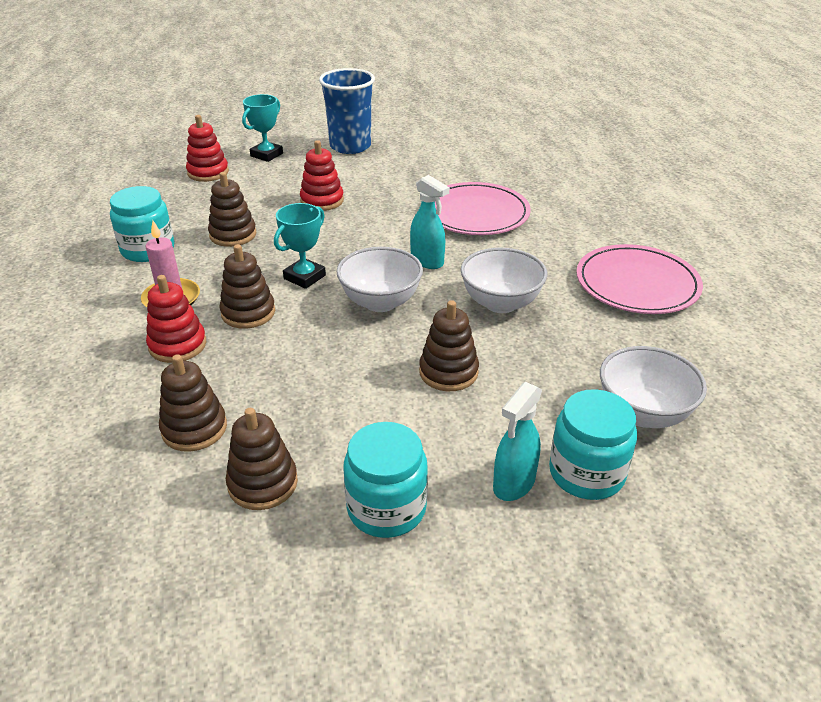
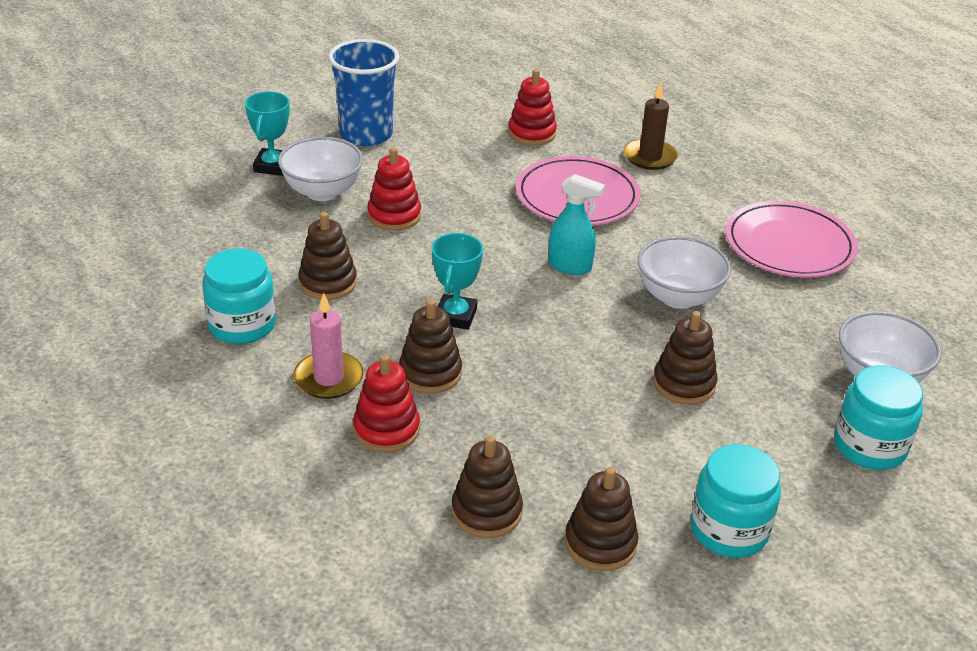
camera: 25 degrees left, 0 degrees up
(208, 172) = (220, 206): red stacking toy -> red stacking toy (532, 133)
(380, 302) = (559, 326): white bowl -> white bowl (322, 192)
(513, 484) = (818, 474): turquoise spray bottle -> none
(561, 197) = (650, 157): none -> brown candle

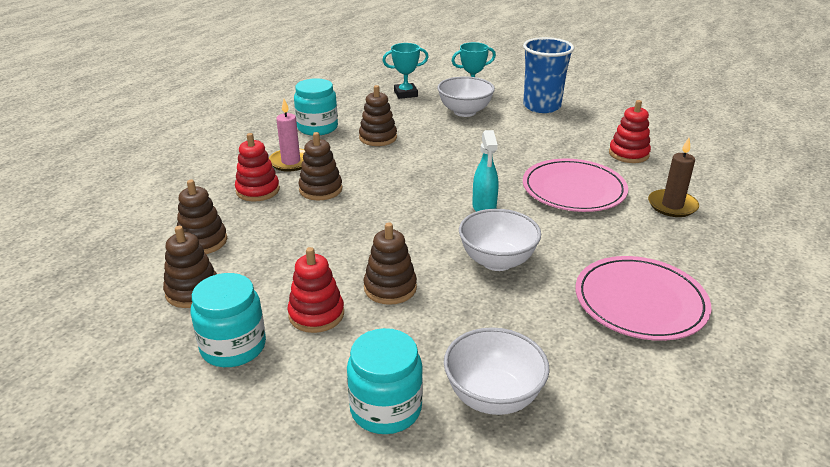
camera: 65 degrees right, 5 degrees down
(394, 216) = (467, 137): red stacking toy -> red stacking toy (316, 314)
(455, 316) = (385, 182): turquoise trophy -> turquoise trophy (405, 94)

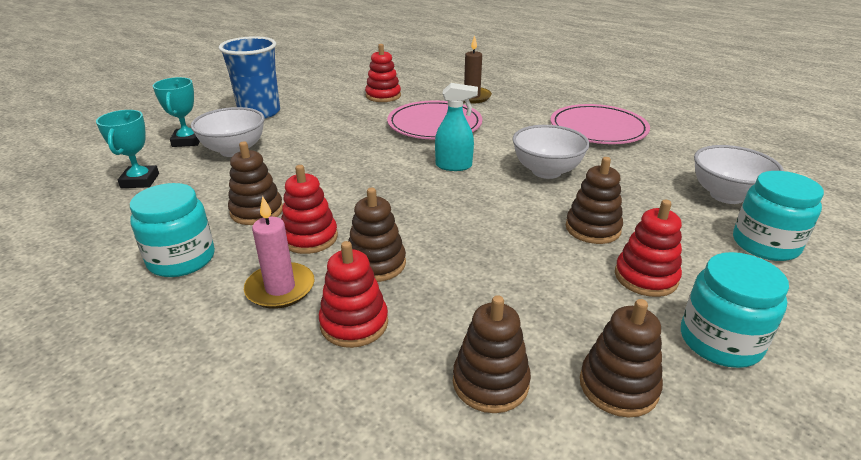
camera: 80 degrees left, 0 degrees up
(348, 161) = (309, 238): none -> red stacking toy

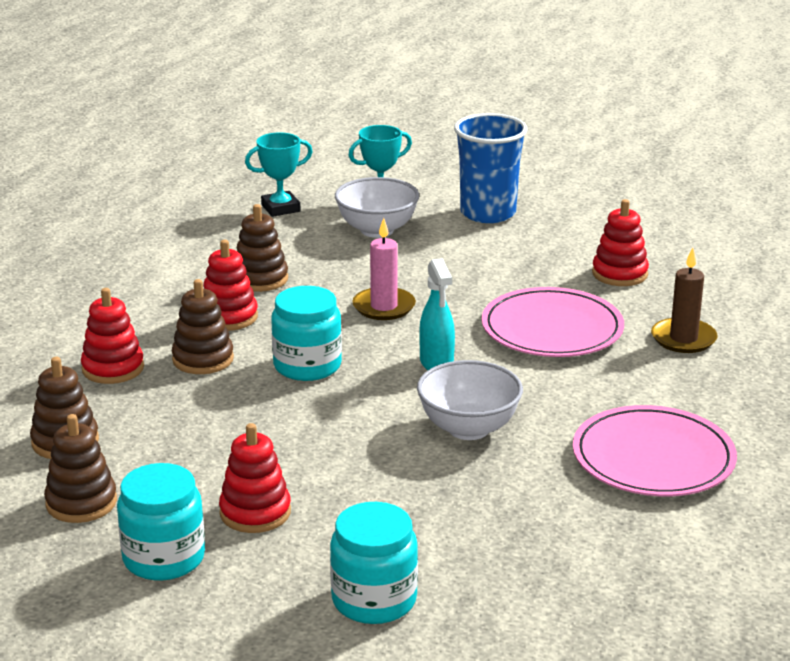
camera: 70 degrees right, 5 degrees down
(181, 259) = (164, 271): turquoise jar -> turquoise jar (307, 366)
(280, 288) = (144, 325): pink candle -> pink candle (384, 307)
(592, 229) = (339, 473): brown stacking toy -> none
(726, 195) = (495, 575): white bowl -> none

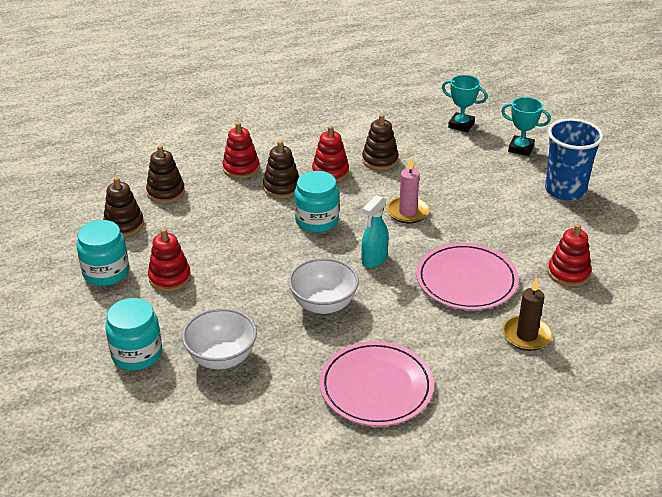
camera: 50 degrees right, 10 degrees up
(377, 230) = (486, 166): white bowl -> white bowl (221, 358)

